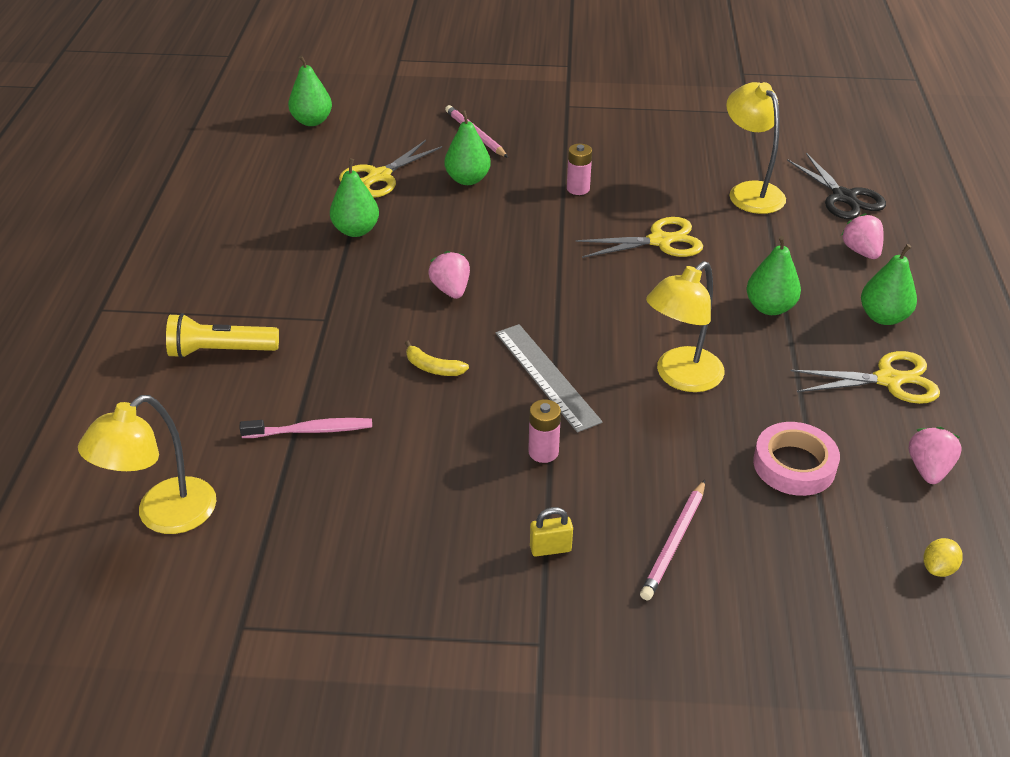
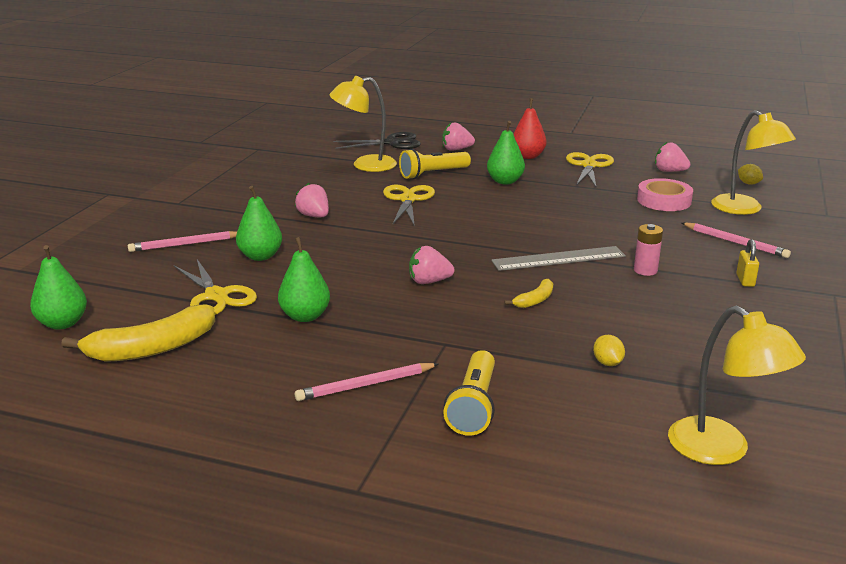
camera: 75 degrees left, 15 degrees down
(245, 286) = (366, 385): none -> pink pencil
(283, 170) = (152, 348): none -> yellow banana
(311, 430) = (607, 363): pink toothbrush -> yellow lemon
(578, 189) = (314, 216): pink battery -> pink strawberry
(680, 377) = (572, 217): yellow lamp -> yellow lamp (744, 209)
(755, 246) = (433, 174): none -> yellow flashlight
(883, 317) = (527, 156): green pear -> red pear

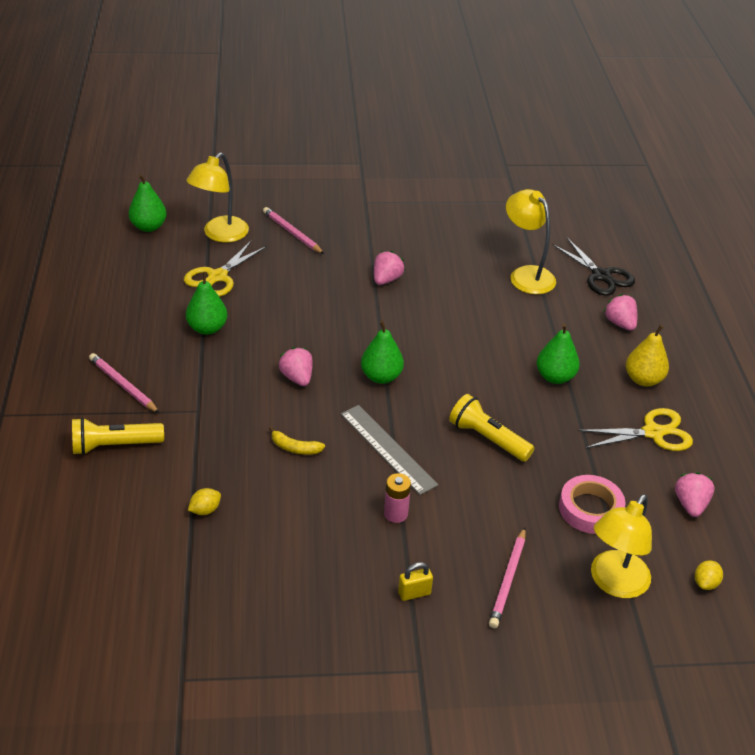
camera: 65 degrees right, 15 degrees up
(152, 348) = (133, 275): yellow banana -> none
(260, 256) = (293, 276): green pear -> green pear (381, 376)
(408, 200) = (460, 323): yellow scissors -> none
(433, 174) = (537, 323): yellow flashlight -> yellow flashlight (488, 438)
(527, 156) = (643, 379): red pear -> yellow pear
(721, 450) = (99, 593): yellow lamp -> yellow lamp (220, 235)

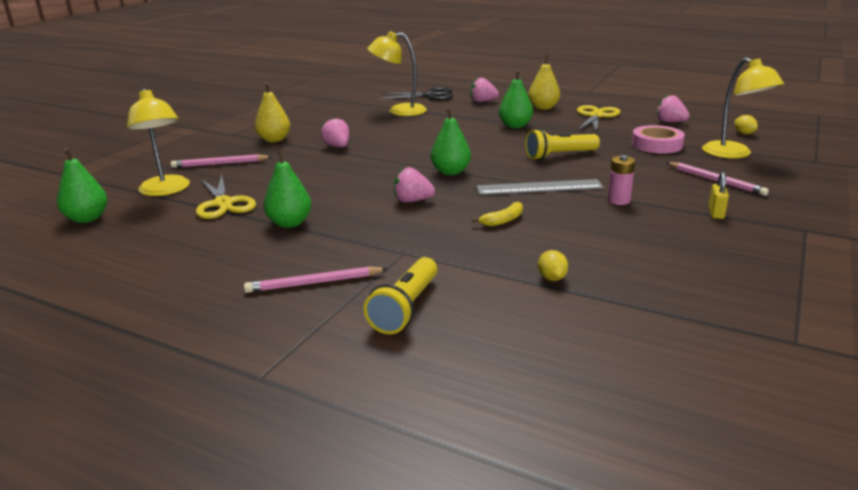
camera: 55 degrees left, 15 degrees down
(371, 234) = (274, 140): none -> yellow pear

